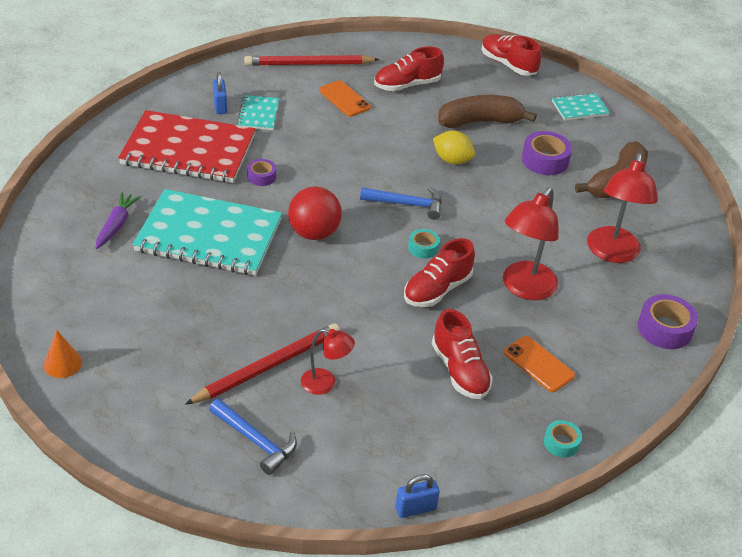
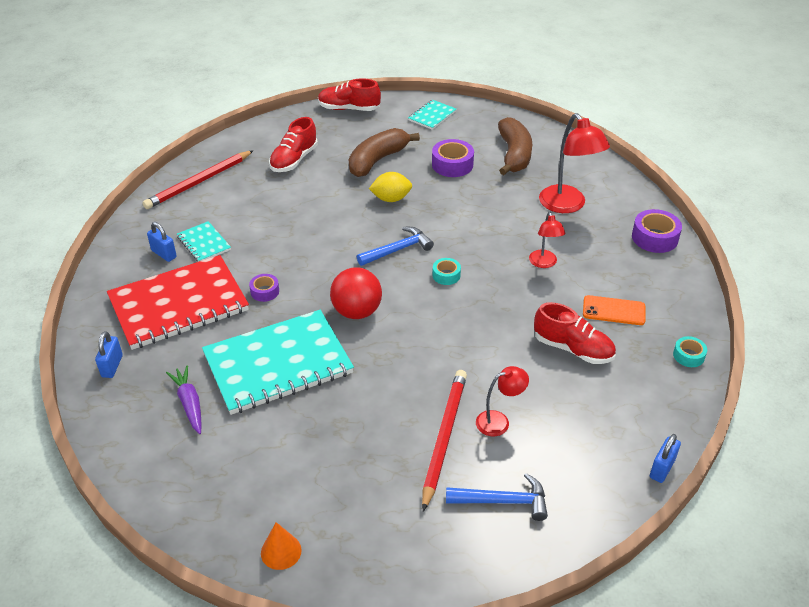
camera: 35 degrees left, 0 degrees up
(95, 167) = (112, 366): none -> blue padlock
(344, 99) = (259, 195): orange phone -> none
(437, 289) = (491, 300): red shoe -> none
(524, 288) = (544, 263): red lamp -> red lamp, size x0.56

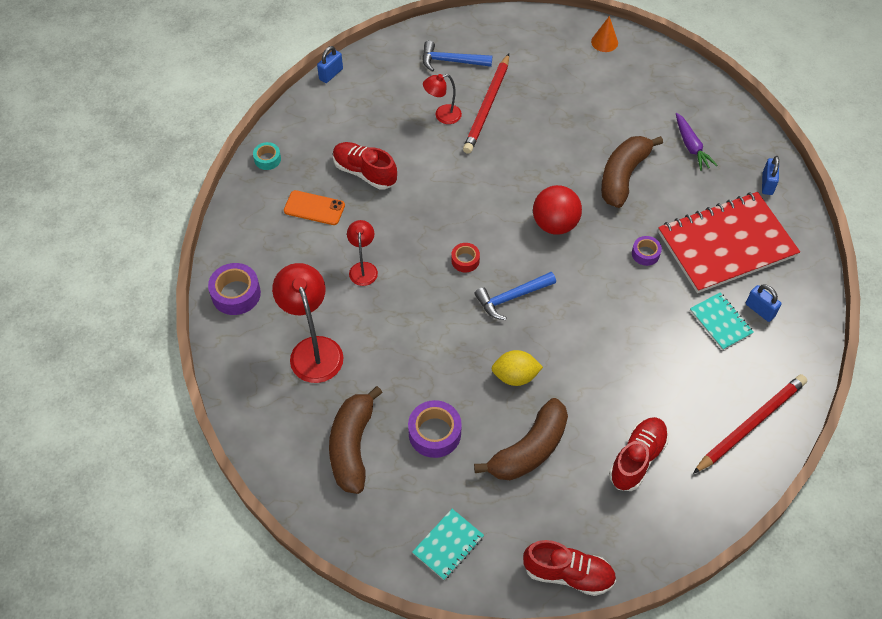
camera: 175 degrees left, 15 degrees up
(278, 364) = (623, 176): turquoise notebook -> brown banana
(446, 275) = (465, 260): turquoise tape -> red tape

